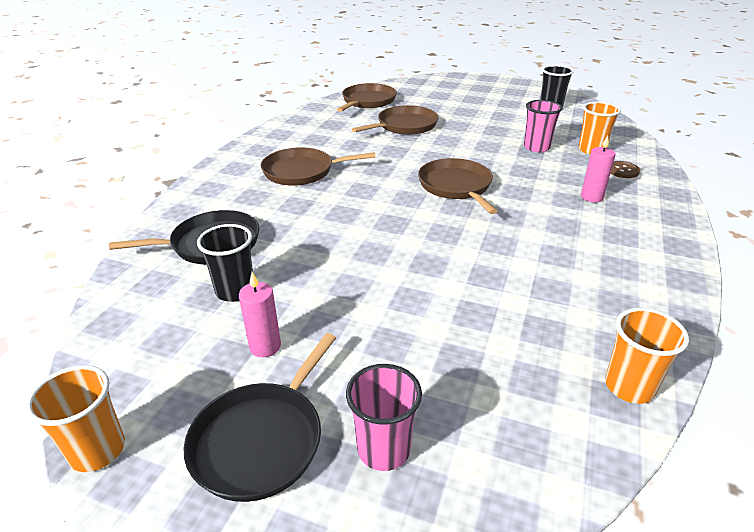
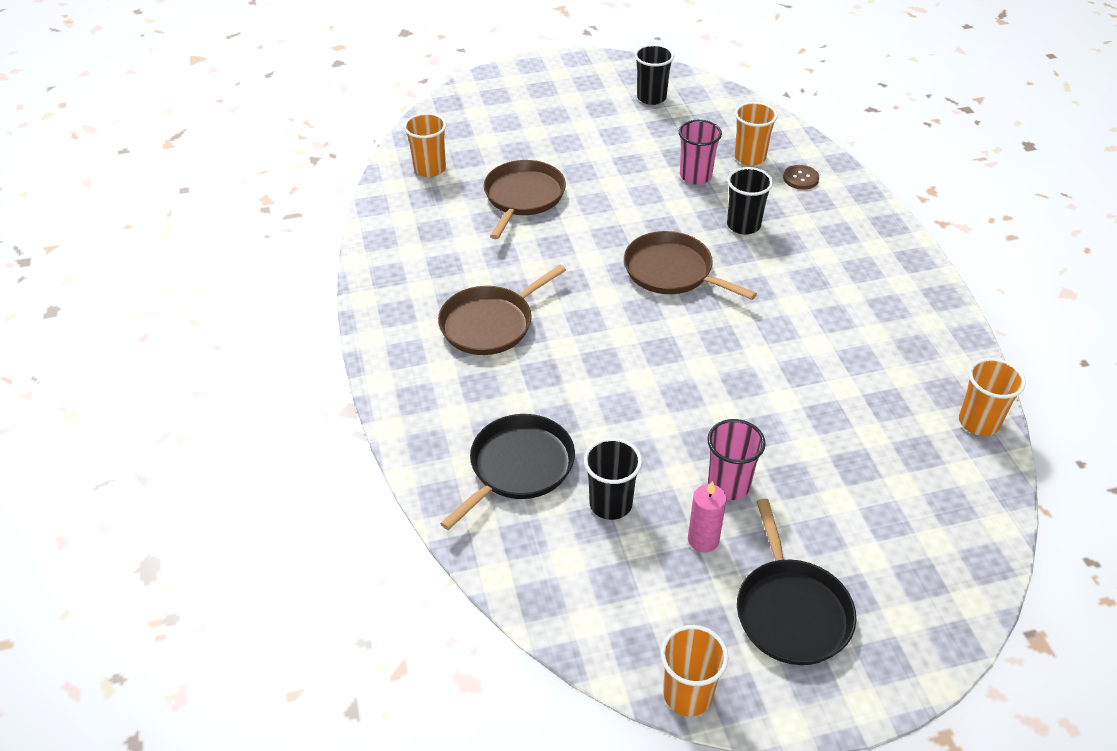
camera: 35 degrees left, 10 degrees up
(367, 101) = (430, 169): brown pan -> orange cup
(383, 449) = (875, 565): pink cup -> pink cup (728, 485)
(543, 180) = (743, 225): none -> black cup
(591, 197) = (803, 229): pink candle -> none

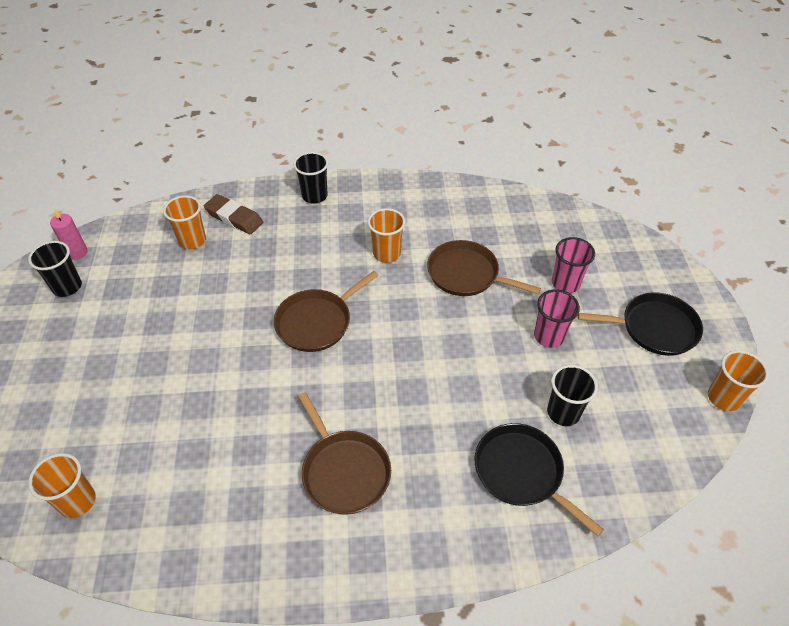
camera: 80 degrees left, 5 degrees up
(523, 197) = (169, 417): brown pan -> brown pan (466, 274)
(695, 176) = (200, 280): pink cup -> pink cup (565, 283)
(703, 540) = (597, 362): pink candle -> pink candle (77, 252)
(743, 225) = (277, 264): black cup -> black cup (314, 196)
(800, 178) = (234, 217): brown button -> brown eraser
(978, 422) = (506, 199): orange cup -> orange cup (386, 254)

